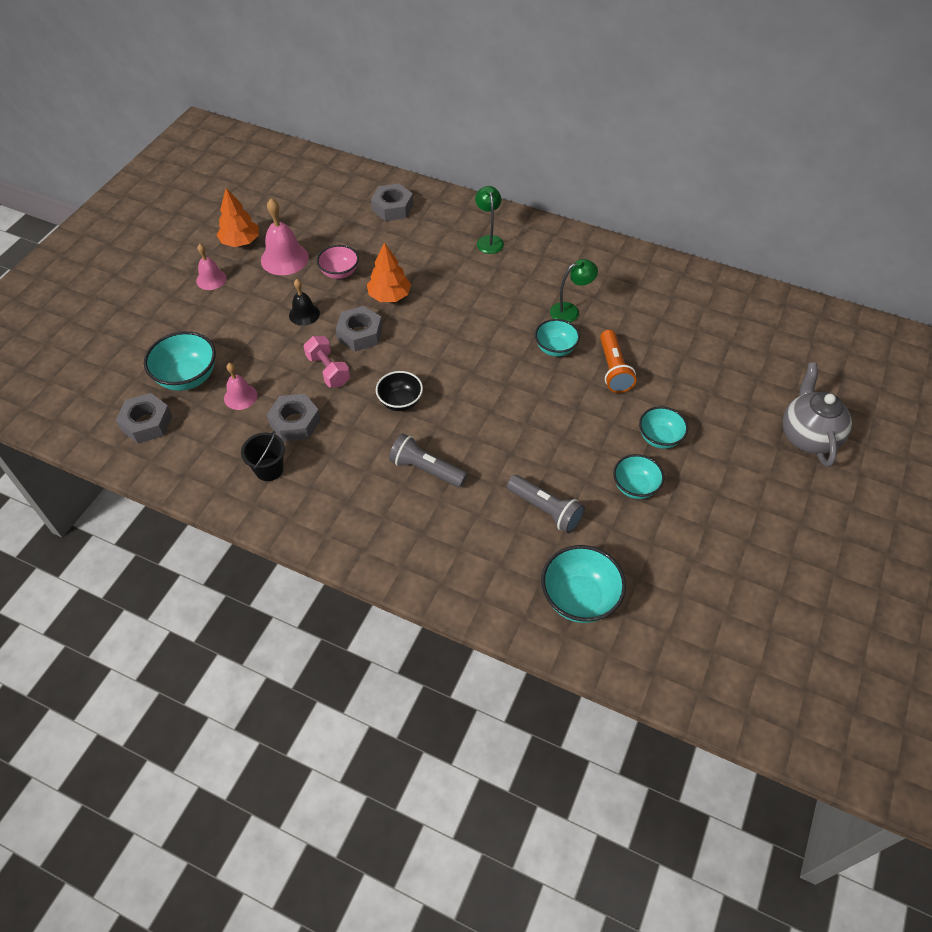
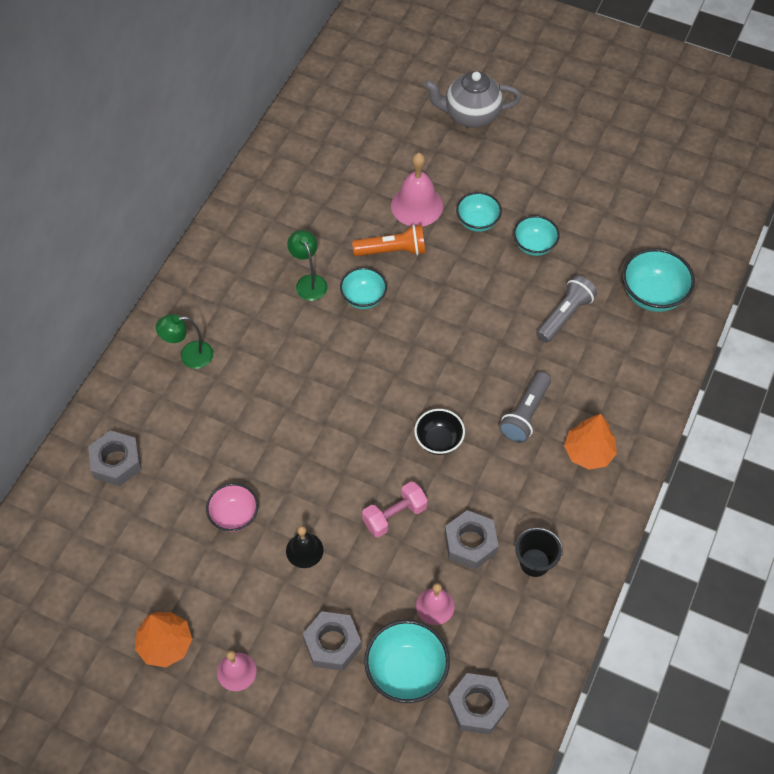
camera: 90 degrees left, 5 degrees up
(284, 258) = (203, 584): pink bell -> pink bell (417, 205)
(360, 334) = (338, 486): grey nut -> grey nut (332, 644)
(389, 296) = (277, 458): orange tree -> orange tree (588, 452)

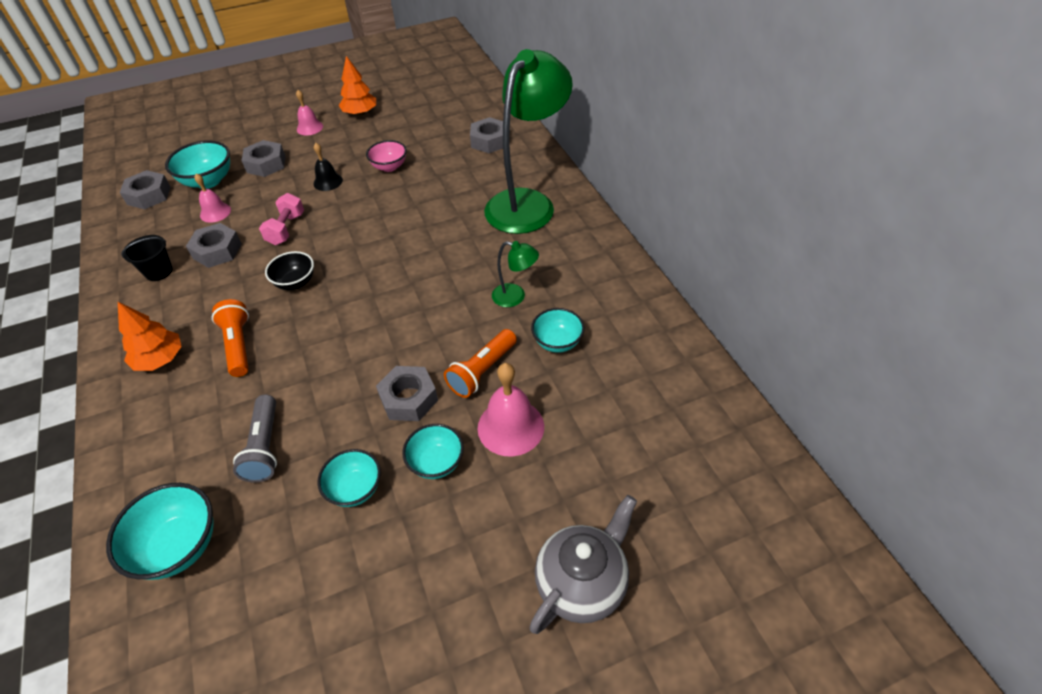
camera: 135 degrees right, 10 degrees down
(189, 356) = (527, 203): green lamp -> green lamp, size x2.36
(363, 298) = (459, 320): turquoise bowl -> turquoise bowl (557, 342)
(453, 272) = (409, 399): none -> grey nut
(525, 414) = (238, 345): grey flashlight -> orange flashlight

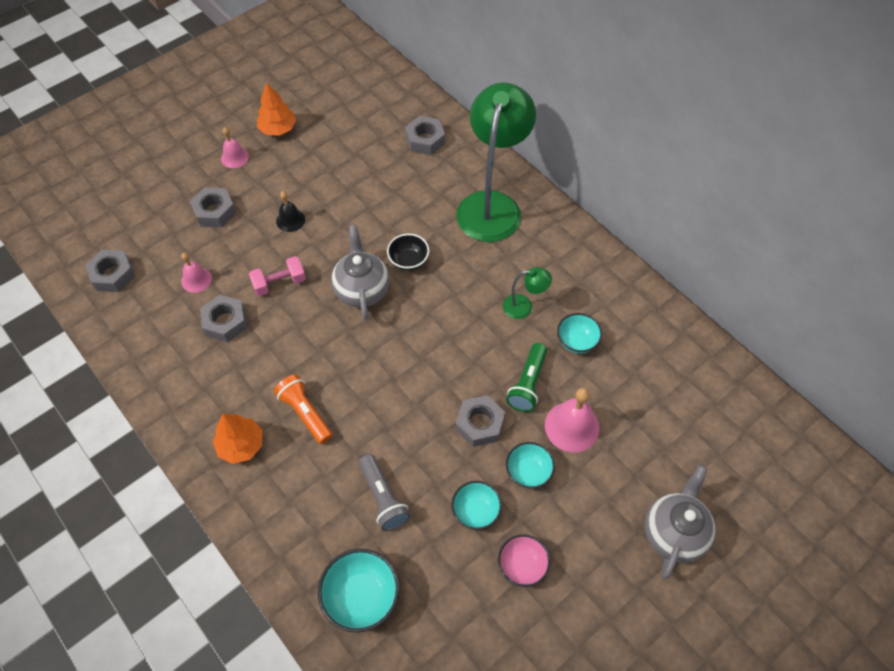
camera: 20 degrees left, 10 degrees up
(159, 272) = (181, 358): black bucket -> none
(208, 181) = (166, 245): turquoise bowl -> none
(286, 229) = (279, 283): pink dumbbell -> pink dumbbell turned 75 degrees clockwise
(295, 282) = (321, 338): black bowl -> black bowl (408, 261)
(359, 250) = (362, 290): none -> grey teapot
(389, 167) = (342, 190): pink bowl -> pink bowl (522, 565)
(482, 371) = (528, 384): orange flashlight -> green flashlight

